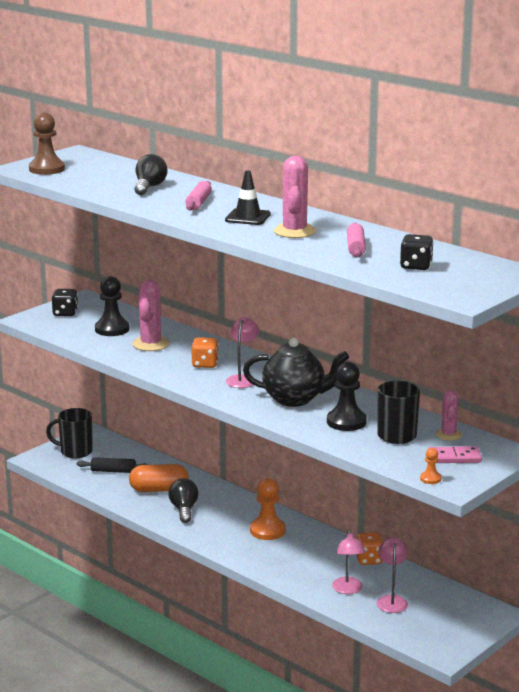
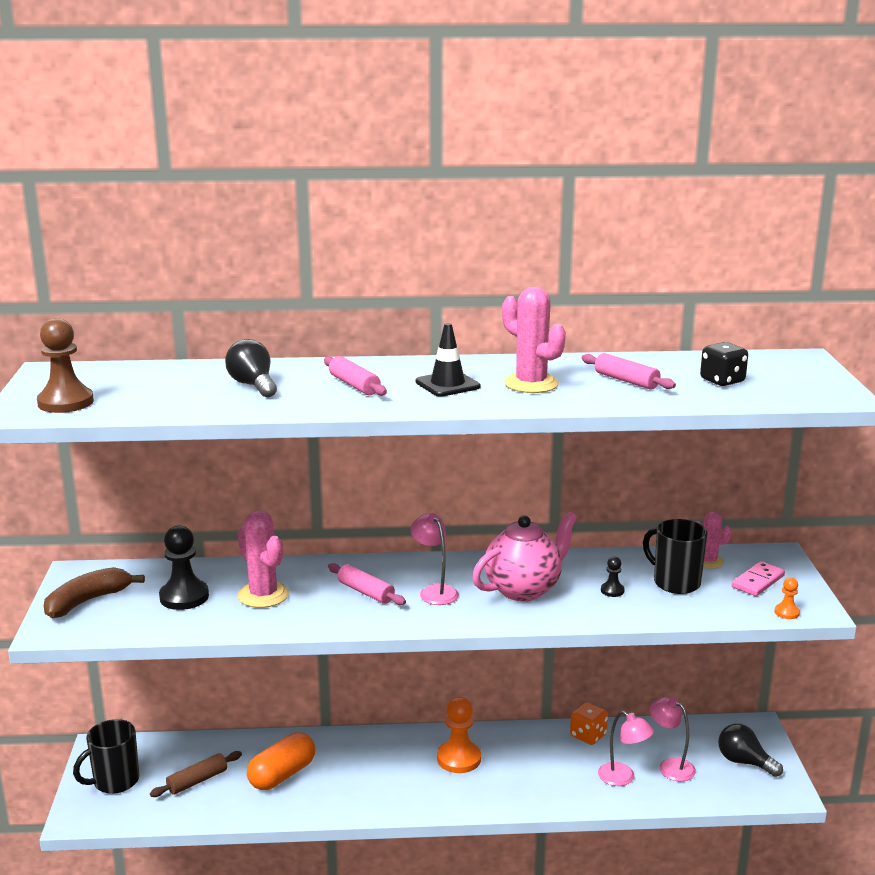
camera: 45 degrees left, 0 degrees up
(65, 313) = (87, 601): black dice -> brown banana
(113, 471) = (197, 781): black rolling pin -> brown rolling pin
(184, 510) = (345, 783): black light bulb -> black light bulb (744, 762)
(205, 364) = (366, 592): orange dice -> pink rolling pin
(295, 399) = (523, 589): black teapot -> pink teapot
(346, 422) = (612, 590): black pawn -> black pawn, size x0.49

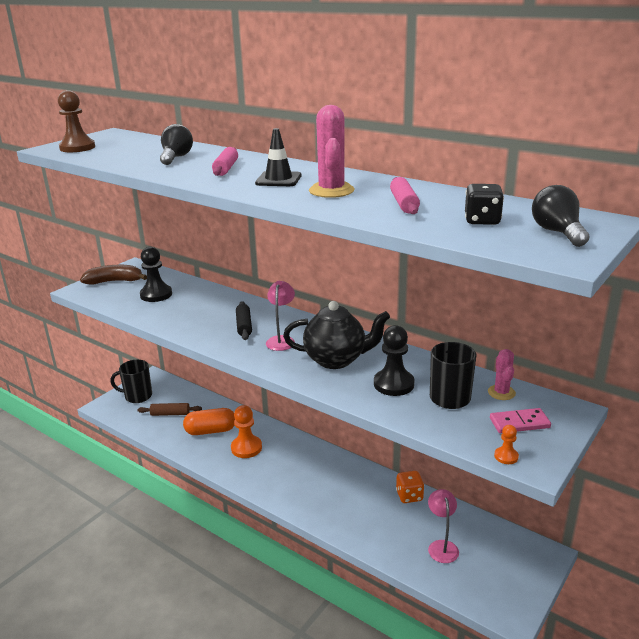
camera: 40 degrees right, 5 degrees up
(263, 595) = (192, 307): pink cactus -> none
(366, 592) = (244, 326): pink rolling pin -> black rolling pin
(459, 758) = (311, 469): orange pawn -> orange pawn (246, 448)
(523, 589) = (336, 360): pink teapot -> black teapot
(612, 590) = (393, 384): black pawn -> black pawn, size x2.04
(623, 778) = (398, 536): pink lamp -> none
(744, 762) = (503, 574): black light bulb -> black light bulb (557, 232)

